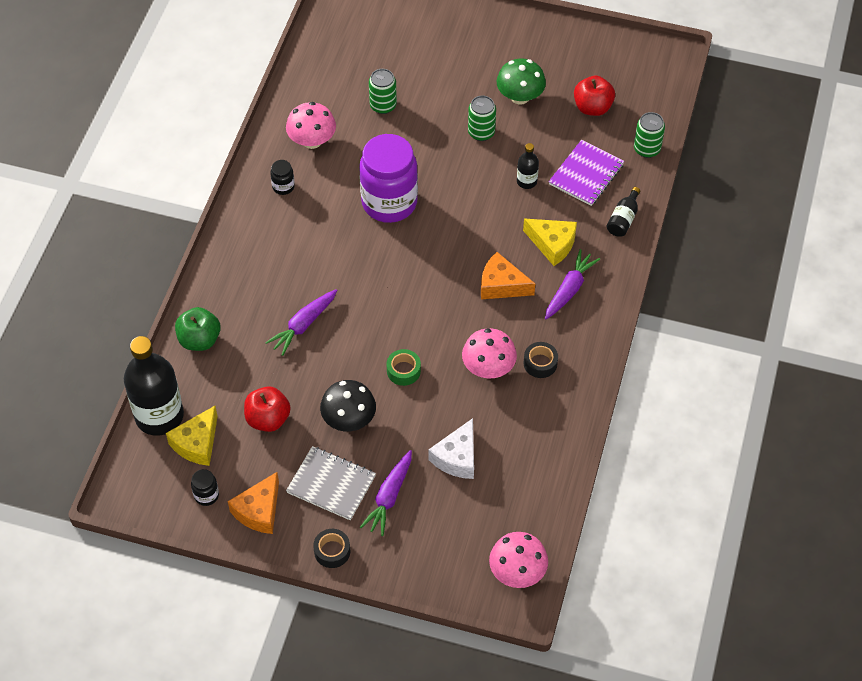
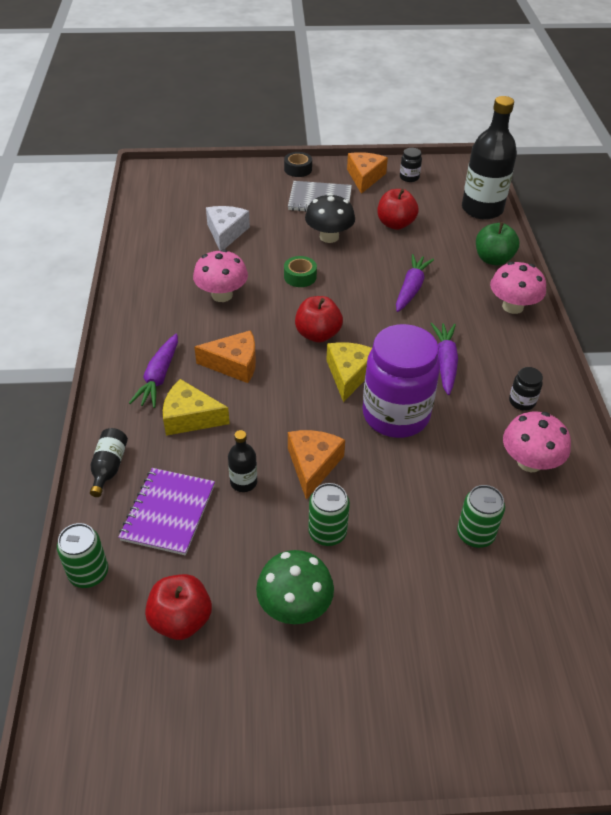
camera: 160 degrees right, 10 degrees down
(197, 443) = (439, 200): yellow cheese -> yellow cheese (349, 374)
(389, 497) = (270, 202): purple carrot -> purple carrot (445, 362)
(416, 296) = (318, 334): none -> red apple
(471, 180) = (313, 465): none -> orange cheese
(517, 572) = (154, 184): pink mushroom -> pink mushroom (512, 306)
(540, 363) = (172, 309): black tape -> none

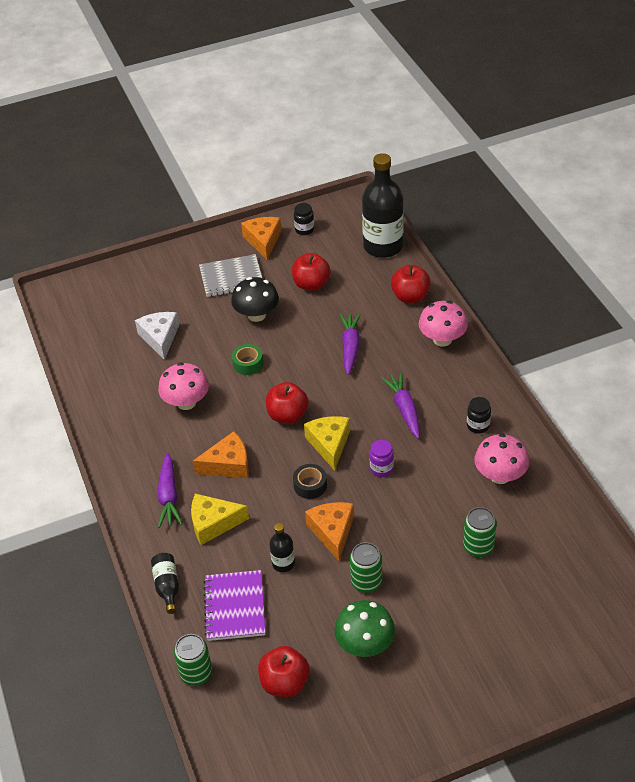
camera: 15 degrees left, 0 degrees up
(298, 169) = (196, 249): black tape -> black tape (310, 485)
(395, 415) = (381, 468): purple jar -> purple jar, size x0.40
(493, 259) = (410, 297): green apple -> red apple

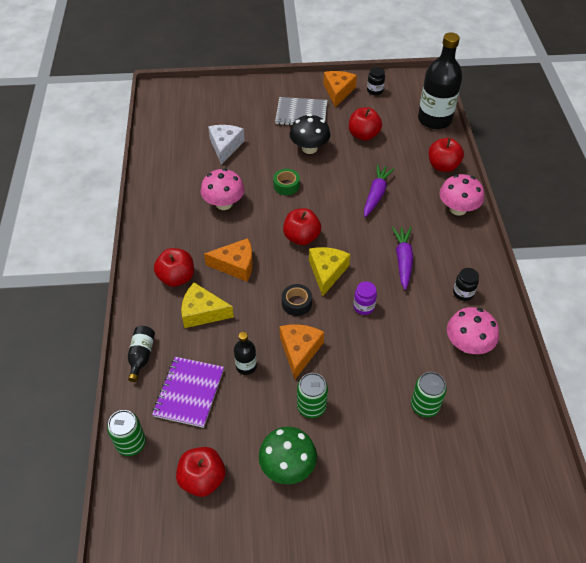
camera: 15 degrees right, 5 degrees up
(169, 496) = (176, 278): purple carrot -> red apple

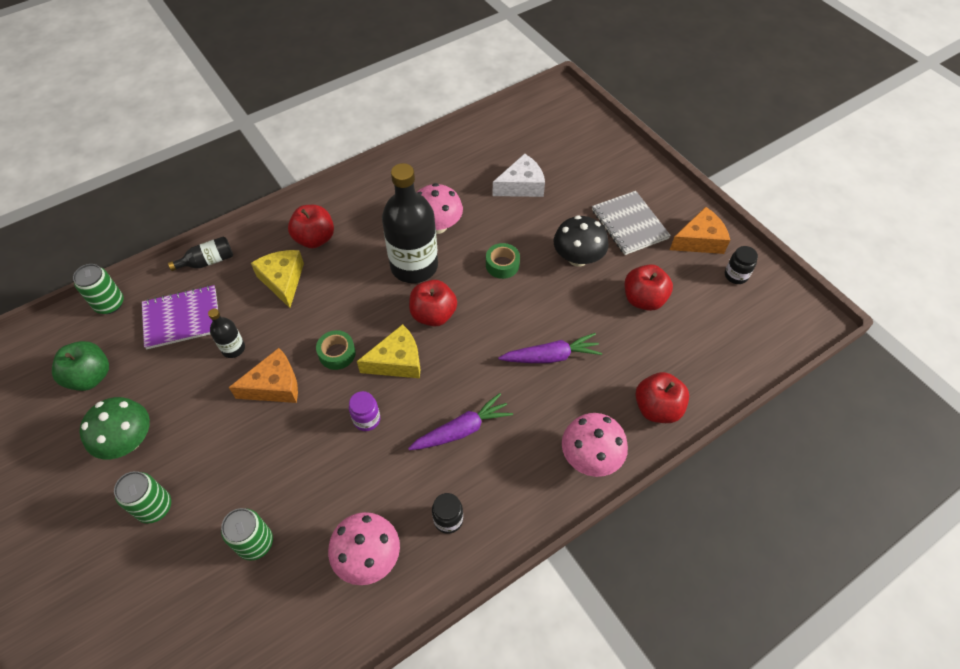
camera: 60 degrees right, 5 degrees up
(202, 479) = (90, 377): red apple -> green apple
(236, 265) = (359, 277): orange cheese -> none
(296, 303) = (337, 353): black tape -> green tape
(311, 407) = (208, 429): green can -> green can (154, 507)
(434, 119) = (739, 363): black bottle -> black bottle (414, 266)

